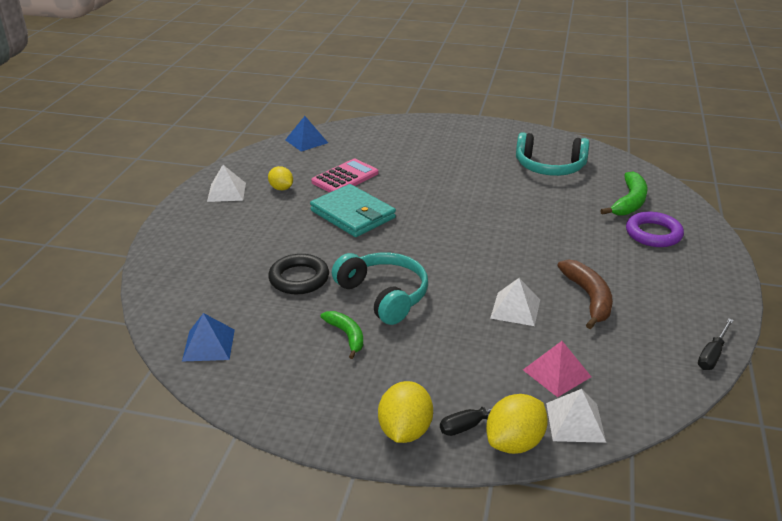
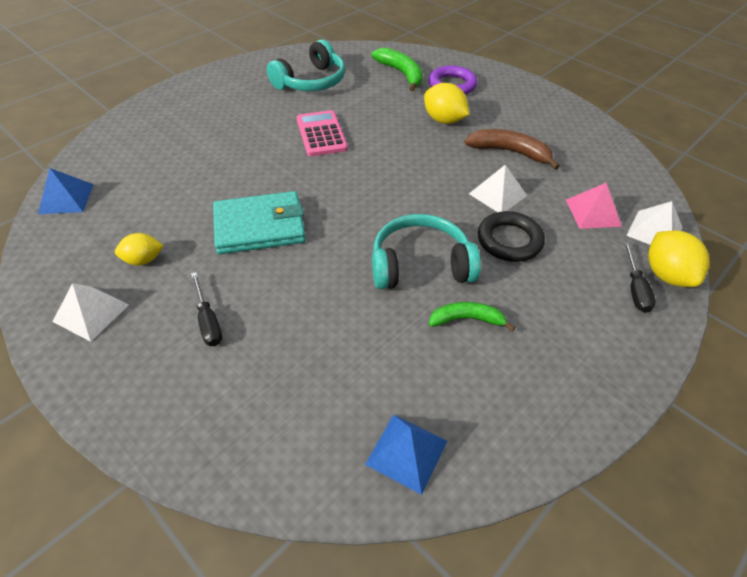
camera: 60 degrees left, 15 degrees up
(299, 278) = (340, 317): black ring -> black ring (509, 240)
(345, 178) = (182, 202): pink calculator -> pink calculator (321, 134)
(405, 431) = (628, 337): yellow lemon -> yellow lemon (444, 120)
(712, 354) = (608, 134): black screwdriver -> black screwdriver (208, 321)

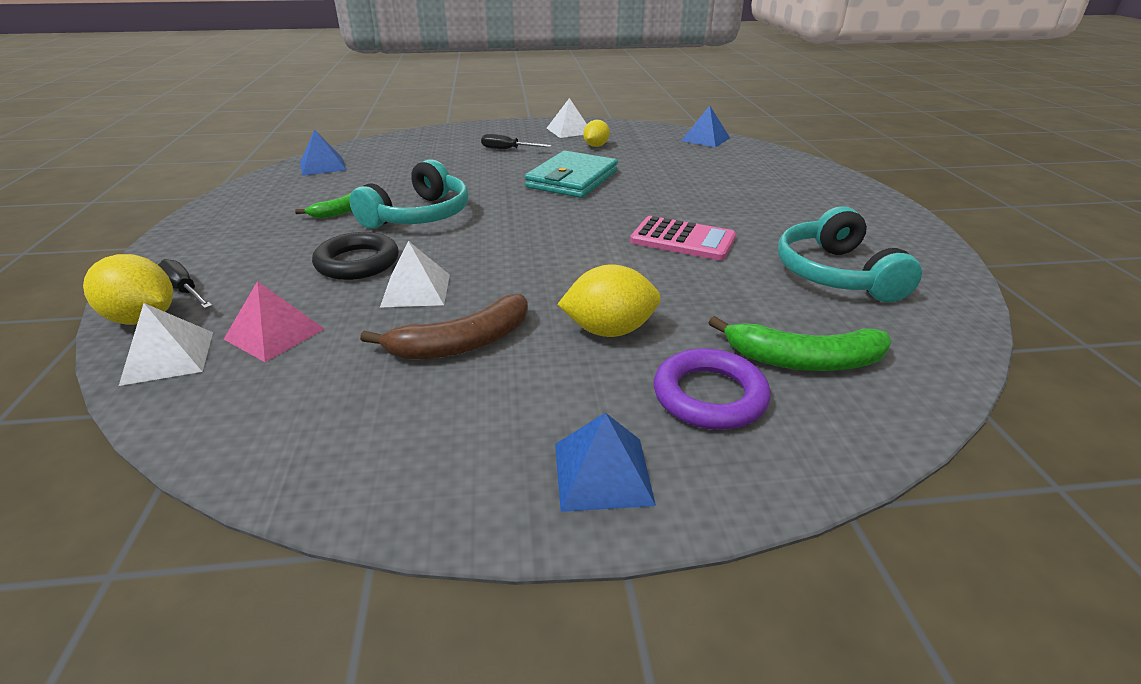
camera: 130 degrees right, 15 degrees down
(517, 91) = (602, 473): none -> blue pyramid

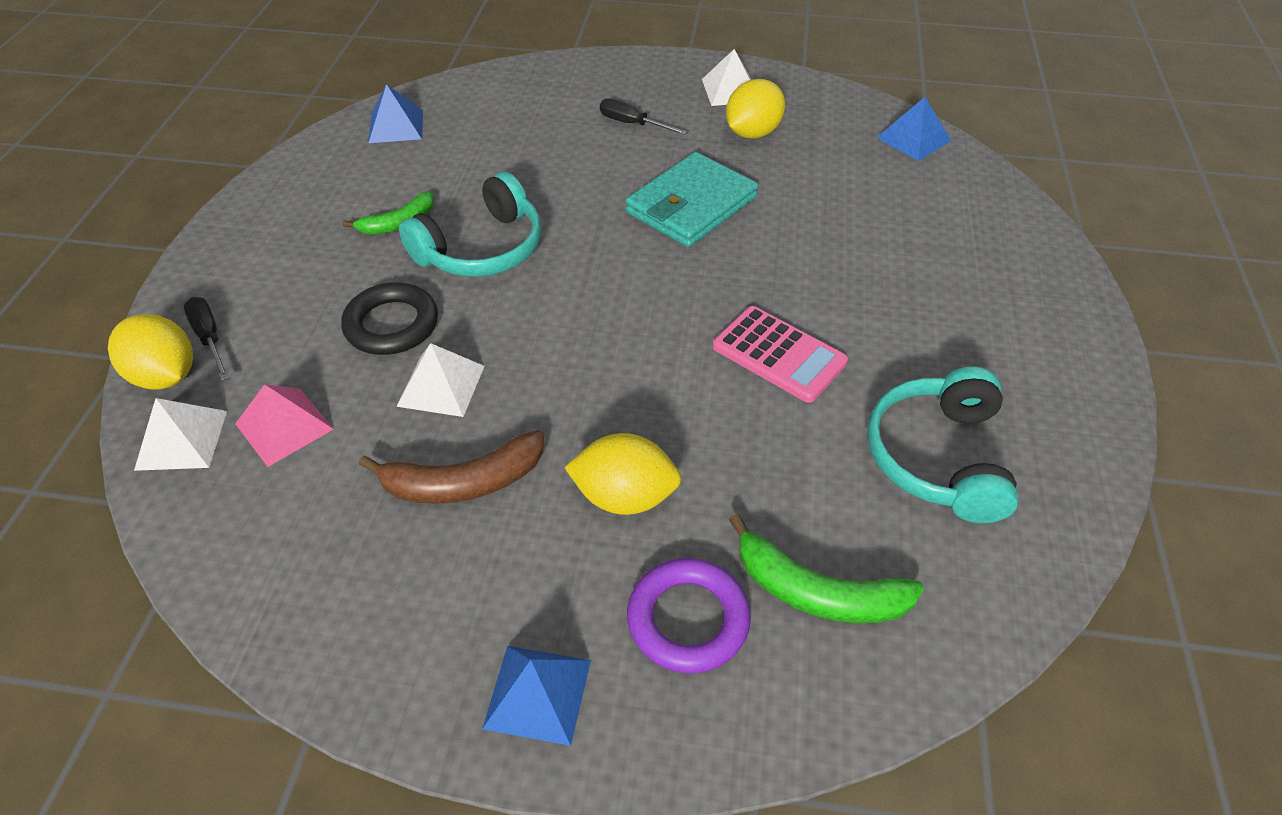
camera: 15 degrees right, 15 degrees up
(596, 146) = (752, 133): yellow lemon -> yellow lemon, size x1.55

